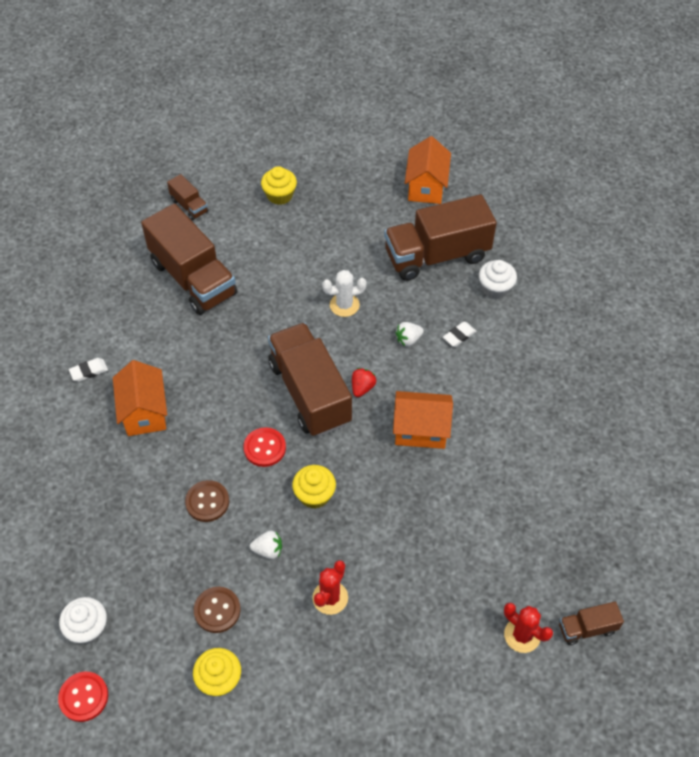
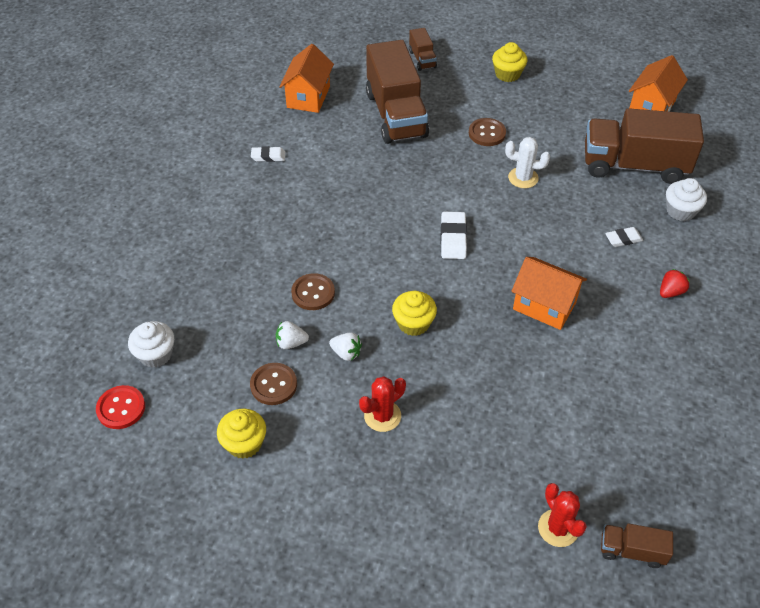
camera: 25 degrees right, 5 degrees down
(144, 412) = (297, 203): orange house -> orange house (308, 97)
(264, 448) = (388, 268): red button -> none
(290, 268) = (487, 133): none -> brown button
(310, 393) = (453, 238): brown truck -> white eraser
(362, 388) = (505, 251): red strawberry -> red strawberry (670, 292)
(408, 339) = (571, 226): white strawberry -> white strawberry (291, 343)

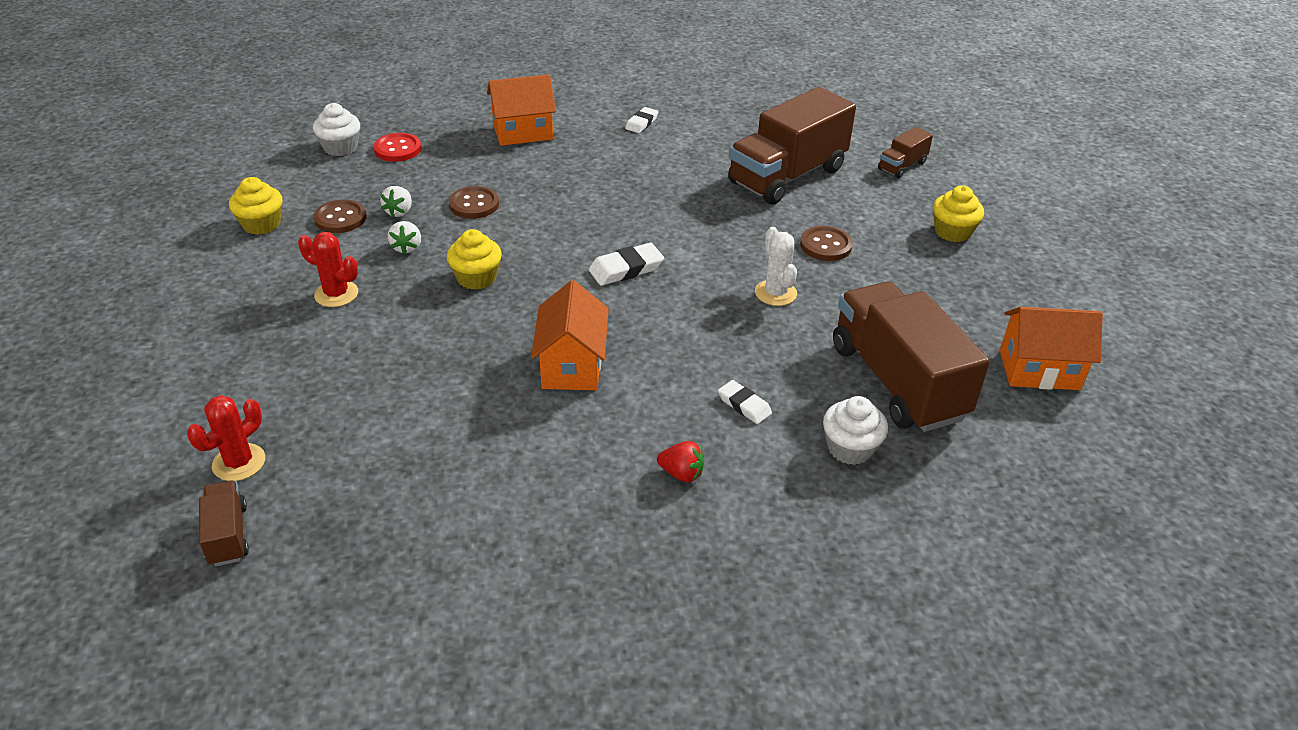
camera: 60 degrees right, 10 degrees down
(121, 408) = (270, 151): red button -> red button (397, 149)
(268, 156) = (641, 123): white eraser -> white eraser turned 60 degrees clockwise
(291, 343) = (399, 212): white strawberry -> white strawberry turned 135 degrees counterclockwise
(308, 97) = (754, 117): orange house -> orange house (523, 132)

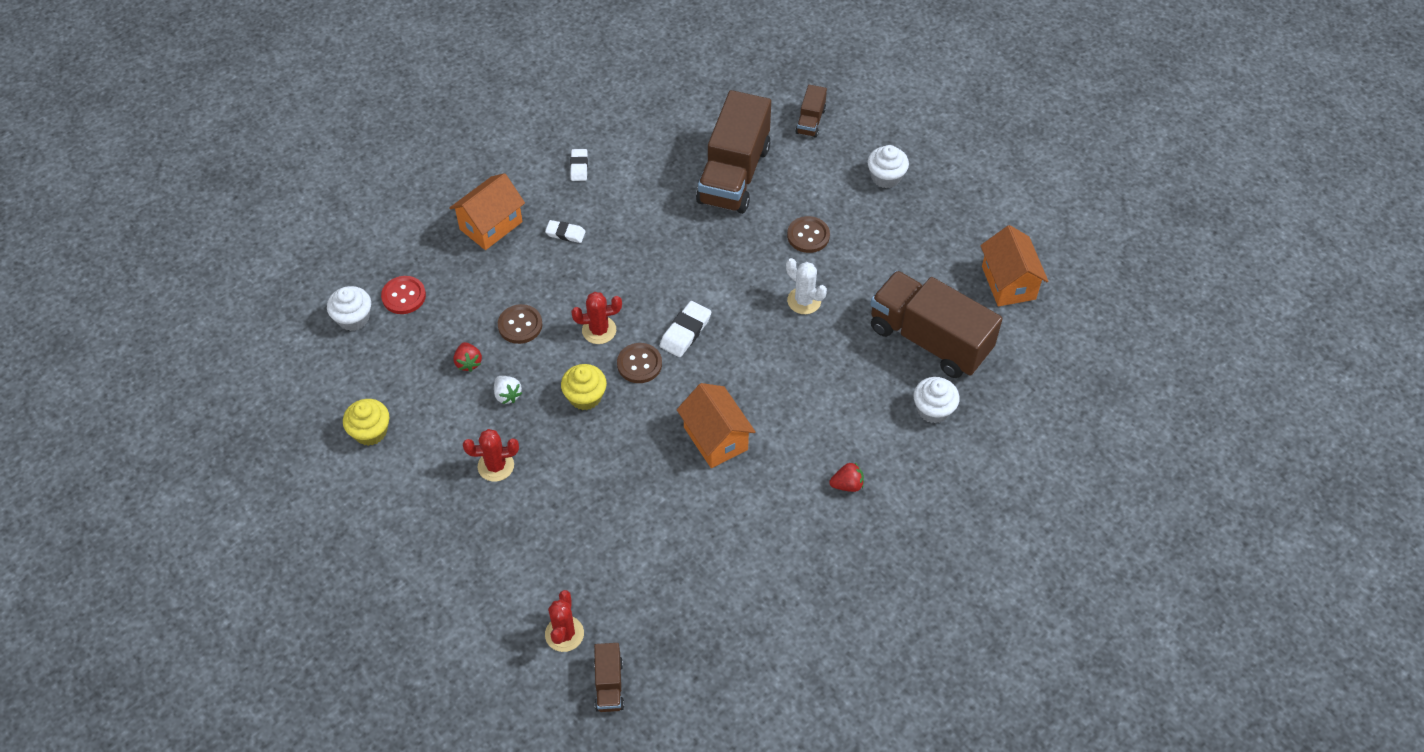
camera: 30 degrees left, 15 degrees up
(228, 535) = (609, 685): brown truck -> brown truck turned 135 degrees counterclockwise
(340, 218) = (428, 393): brown button -> brown button (639, 364)
(399, 212) = (468, 363): white strawberry -> red strawberry
(542, 235) = (599, 330): none -> red cactus
(744, 405) = (848, 410): white eraser -> white eraser (565, 233)
(952, 232) = (886, 177): yellow cupcake -> white cupcake
(1039, 370) = (1008, 283): orange house -> orange house turned 75 degrees counterclockwise

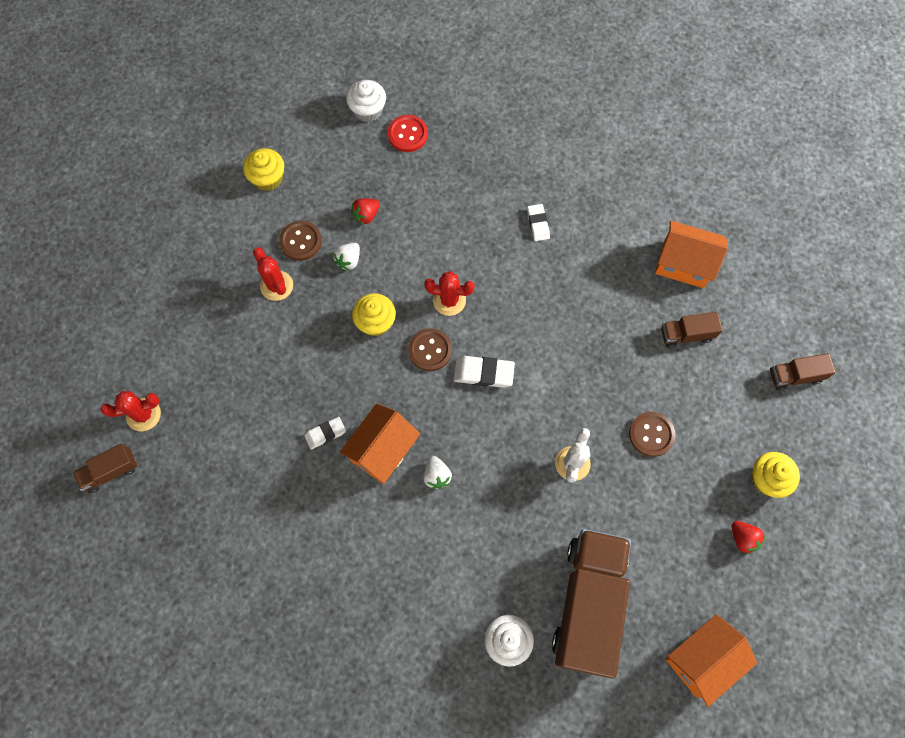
camera: 65 degrees right, 15 degrees up
(491, 225) = (514, 162): orange house -> orange house (683, 264)
(520, 325) = (423, 235): brown button -> brown button (301, 241)
(579, 167) = (617, 199): white eraser -> white eraser (325, 434)
(599, 330) = (449, 300): red cactus -> red cactus turned 45 degrees counterclockwise
(734, 174) = (686, 334): brown truck -> brown truck, size x0.45
(762, 405) = (437, 476): none -> white strawberry
(847, 485) = (386, 590): red strawberry -> red strawberry (743, 538)
(886, 177) = (767, 479): white cupcake -> yellow cupcake

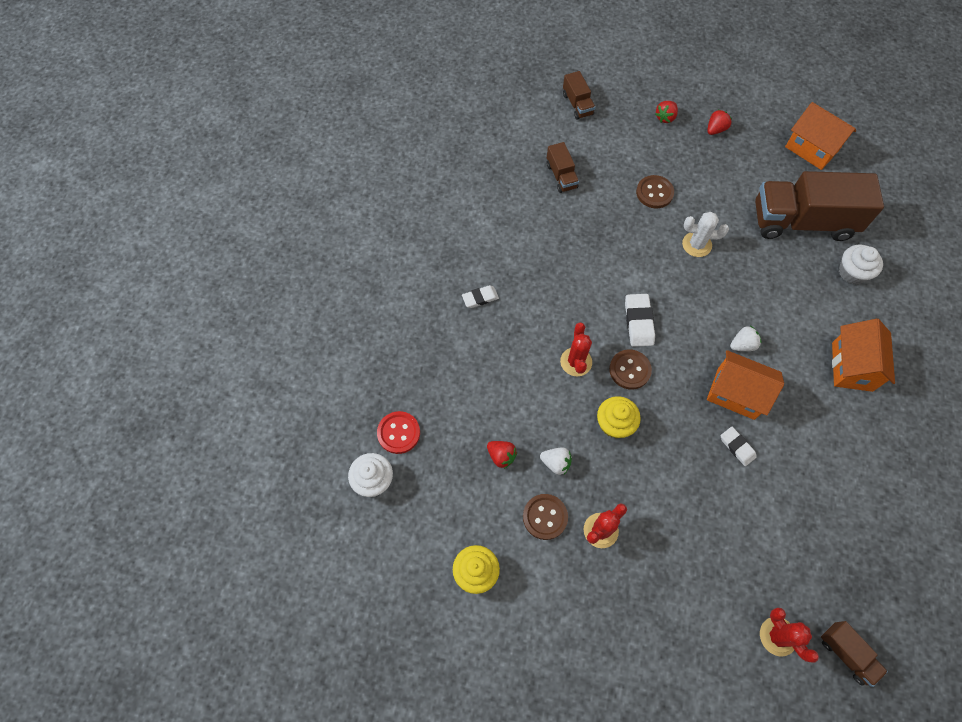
camera: 100 degrees left, 5 degrees down
(683, 264) = (496, 183): orange house -> orange house (852, 366)
(767, 479) = (665, 117): yellow cupcake -> red strawberry

